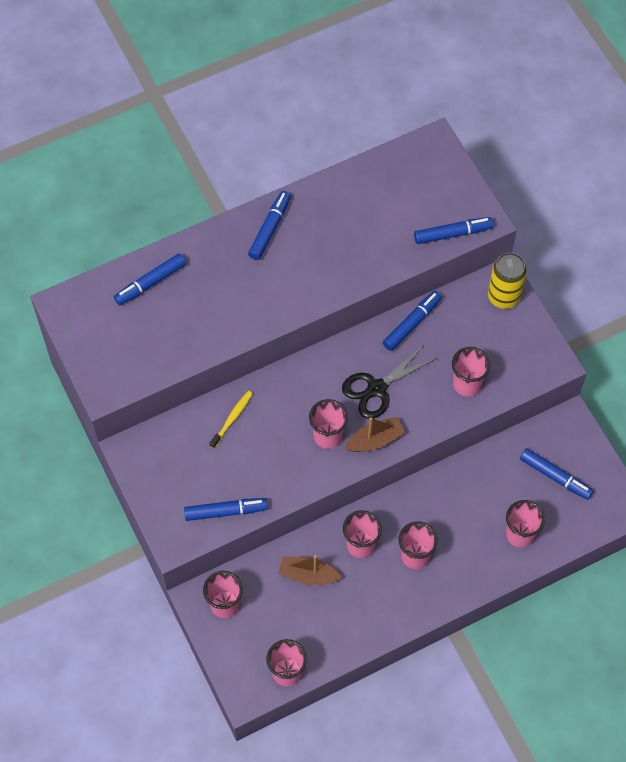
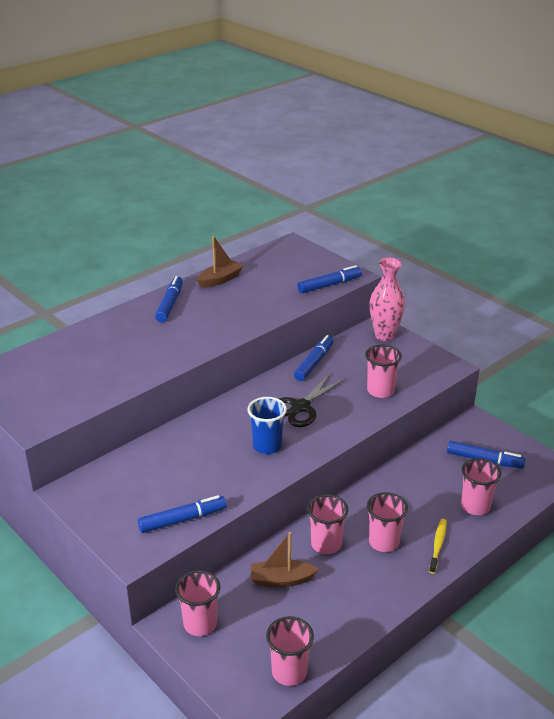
camera: 15 degrees left, 30 degrees down
(150, 283) = (67, 350): blue marker -> none
(232, 418) = (168, 450): yellow toothbrush -> yellow toothbrush (438, 545)
(328, 436) = (267, 446): pink cup -> blue cup
(375, 440) = (313, 441): brown boat -> brown boat (220, 280)
(503, 296) = (384, 335): yellow can -> pink vase

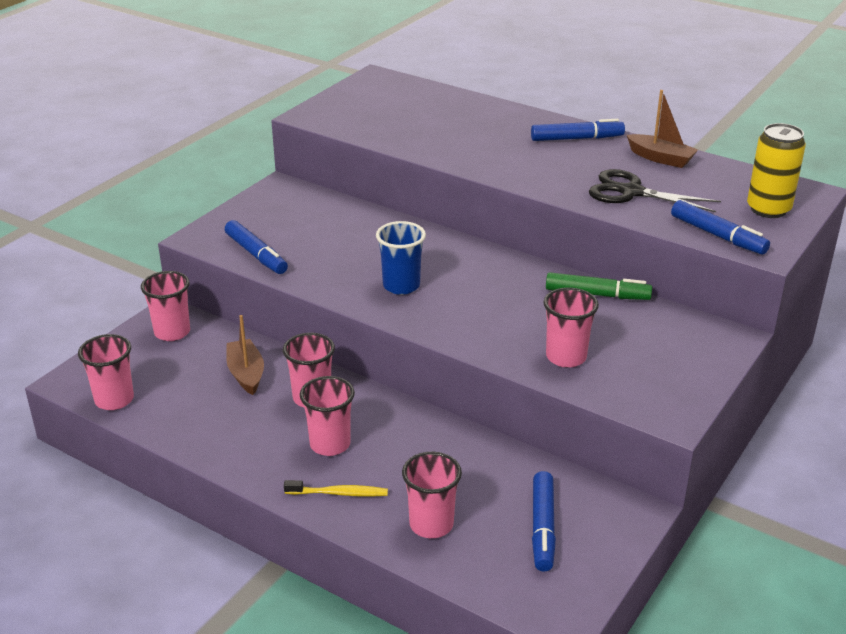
camera: 75 degrees right, 0 degrees up
(300, 407) = (491, 297): black scissors -> black scissors (631, 192)
(305, 261) = (768, 209): none -> yellow can
(314, 363) = (597, 294): blue marker -> green marker
(384, 335) = (712, 345): pink vase -> none

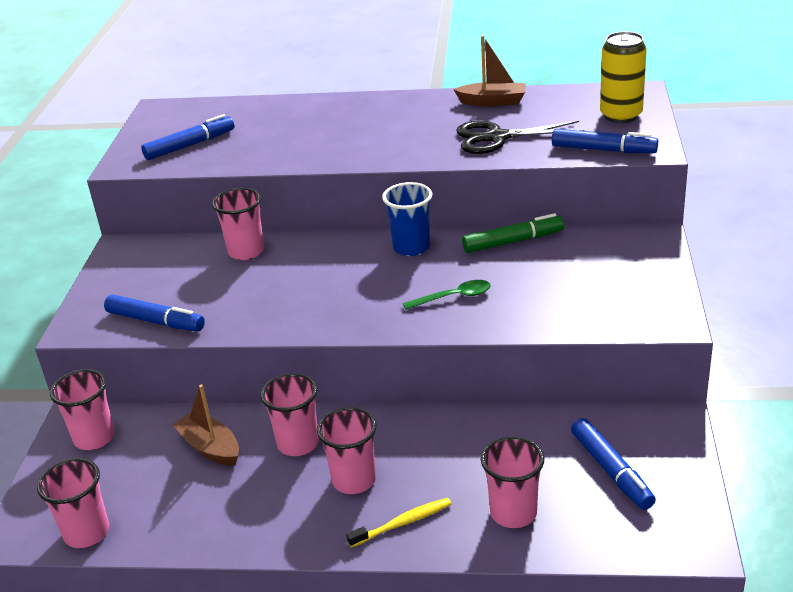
camera: 25 degrees left, 0 degrees up
(401, 286) = (330, 298): blue cup -> blue cup (411, 247)
(502, 323) = (454, 297): none -> green spoon
(566, 357) = (537, 305): pink cup -> pink cup (246, 251)
(576, 138) = (404, 107): blue marker -> blue marker (190, 145)

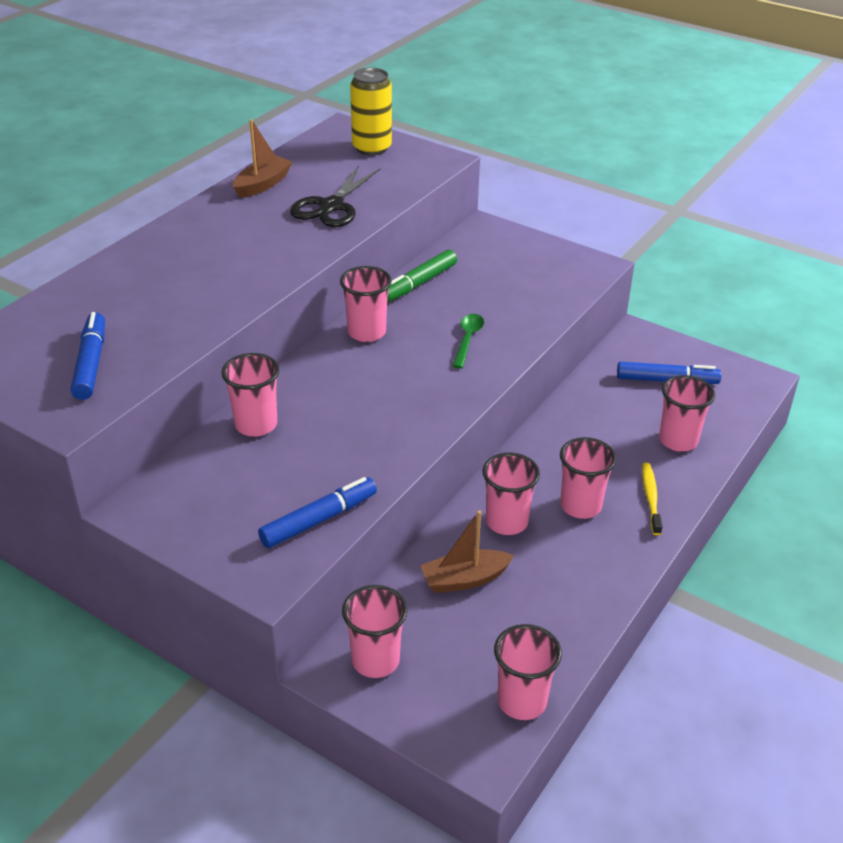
camera: 65 degrees left, 5 degrees up
(411, 247) = (366, 332): blue cup -> pink cup
(513, 242) = (418, 283): green marker -> green marker turned 150 degrees counterclockwise
(603, 150) = (417, 175): blue marker -> none

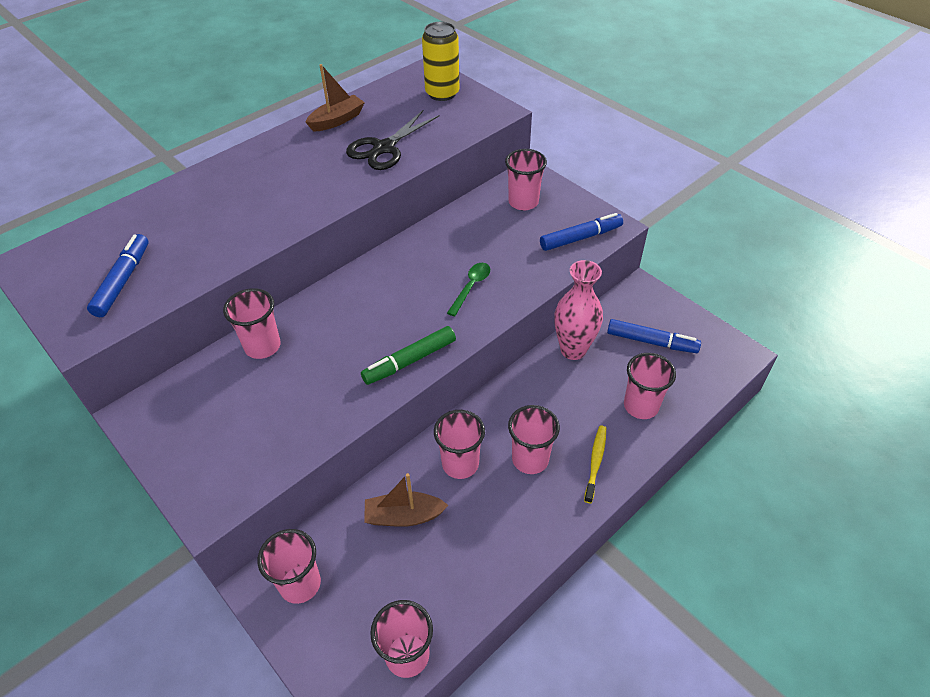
camera: 15 degrees right, 10 degrees up
(319, 520) = (274, 453): blue marker -> blue marker (580, 238)
(366, 332) = (388, 267): pink cup -> pink cup (523, 202)
(418, 283) = (451, 224): green marker -> green marker (410, 361)
(586, 399) = (573, 350): none -> pink vase

